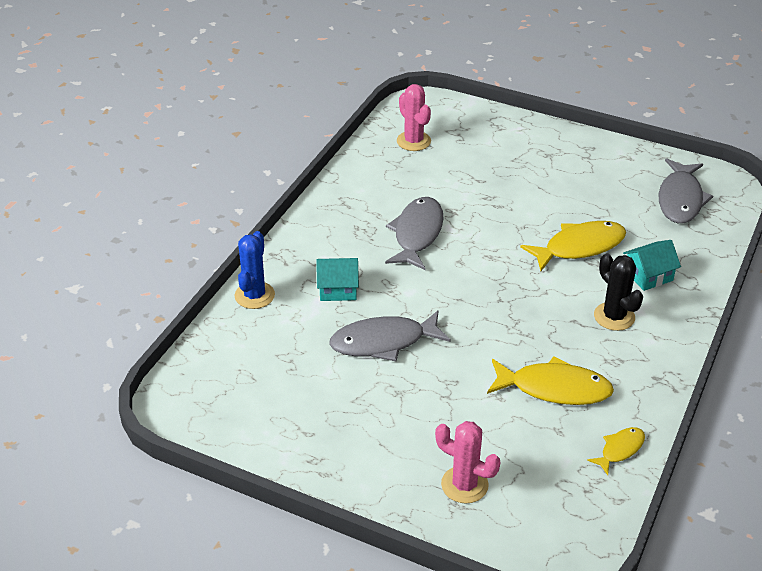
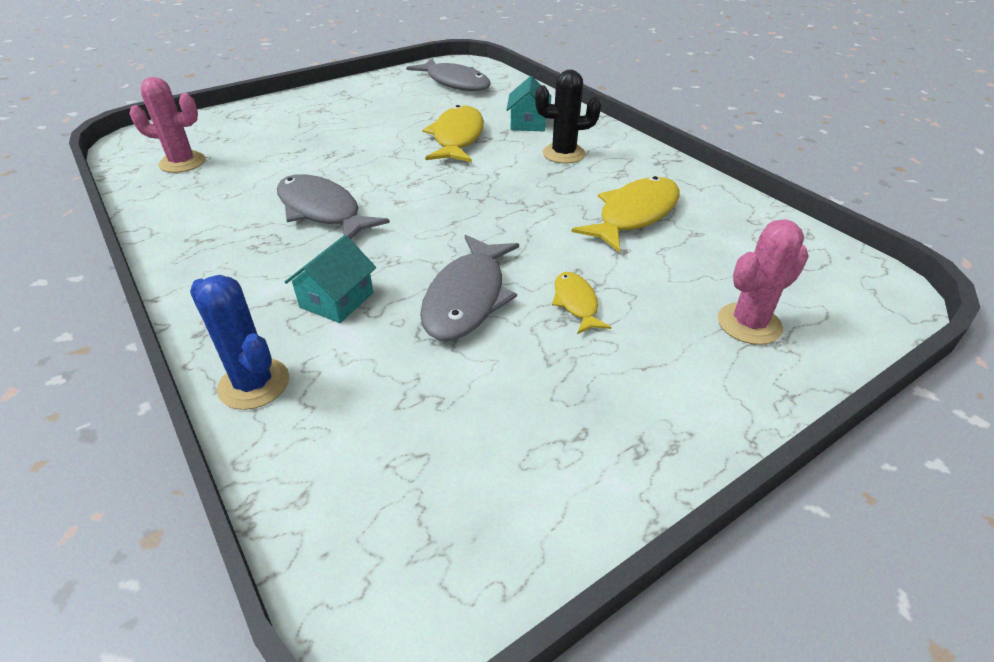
camera: 60 degrees left, 0 degrees up
(620, 450) = (740, 210): yellow fish -> yellow fish (576, 303)

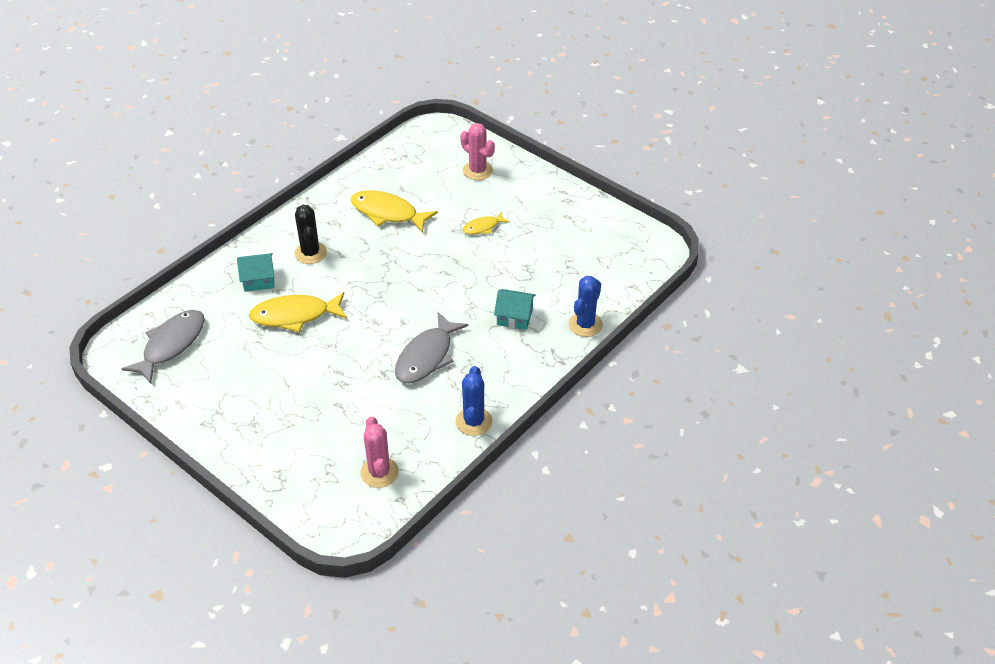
camera: 105 degrees left, 5 degrees up
(179, 230) = (473, 421): none -> blue cactus
(467, 298) = (493, 267): grey fish -> none

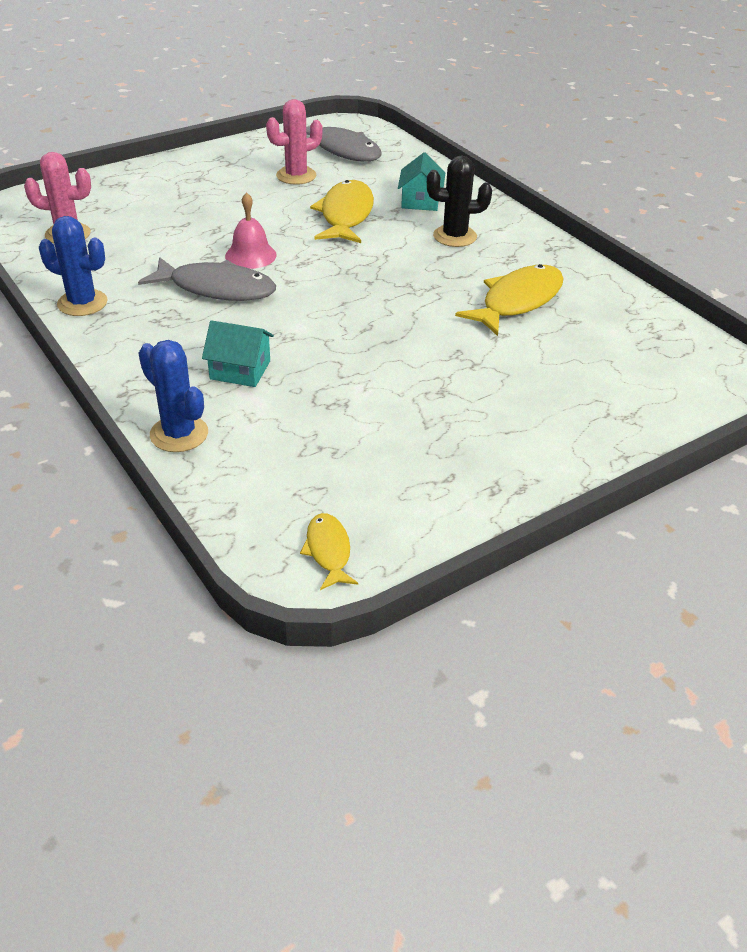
camera: 105 degrees right, 5 degrees down
(374, 352) = (250, 255): none -> pink bell
(427, 356) = (216, 288): grey fish -> grey fish turned 150 degrees clockwise
(477, 171) = (604, 401): pink cactus -> pink cactus (296, 176)
(483, 227) = (454, 379): yellow fish -> yellow fish (328, 551)
(514, 317) = (240, 370): turquoise house -> turquoise house turned 75 degrees clockwise

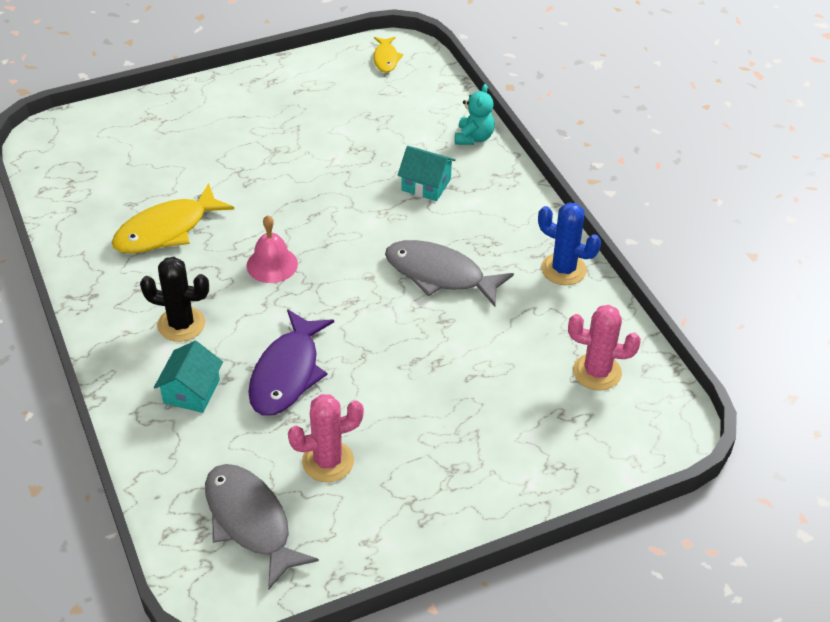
camera: 170 degrees left, 5 degrees up
(179, 434) = (474, 138): blue cactus -> turquoise teddy bear
(250, 255) = (403, 317): pink bell -> pink bell (272, 264)
(346, 215) = (287, 373): yellow fish -> purple fish

